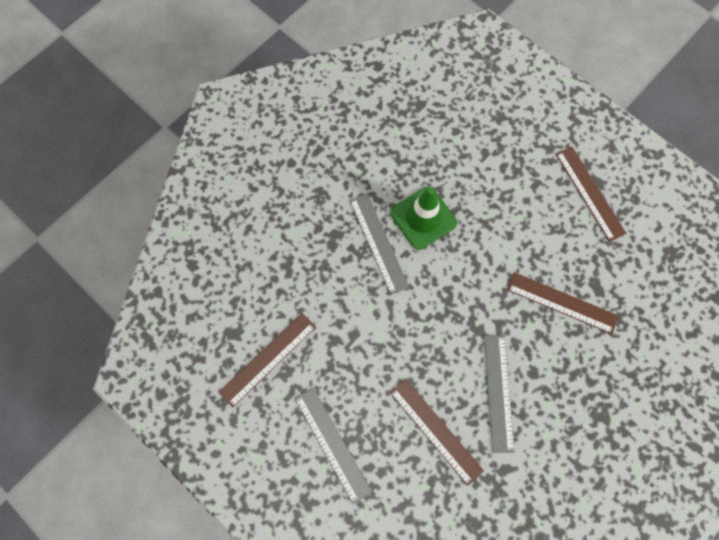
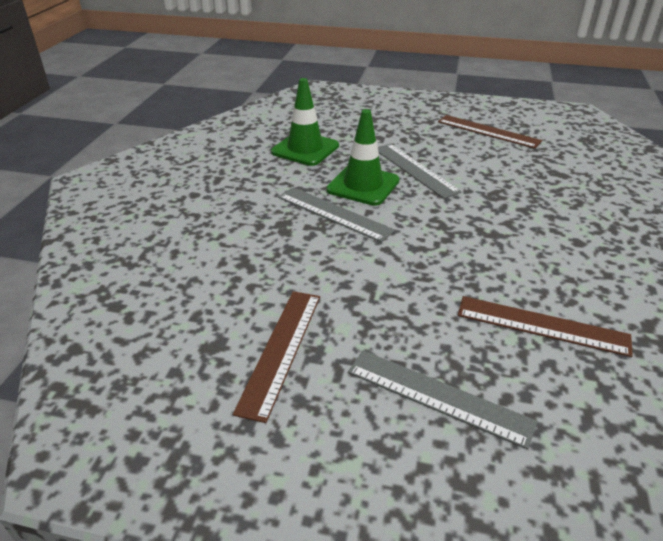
camera: 30 degrees left, 35 degrees down
(409, 140) = (305, 149): none -> green traffic cone
(498, 392) = (565, 268): grey ruler -> grey ruler (415, 170)
(562, 303) = (544, 191): brown ruler -> none

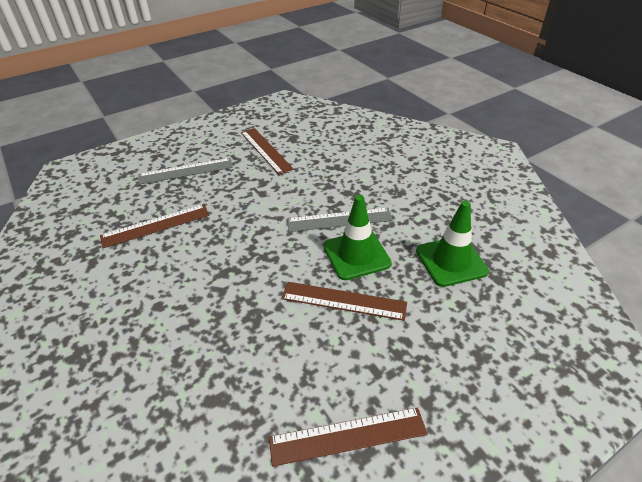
camera: 135 degrees right, 5 degrees up
(415, 170) = (343, 301): grey ruler -> brown ruler

